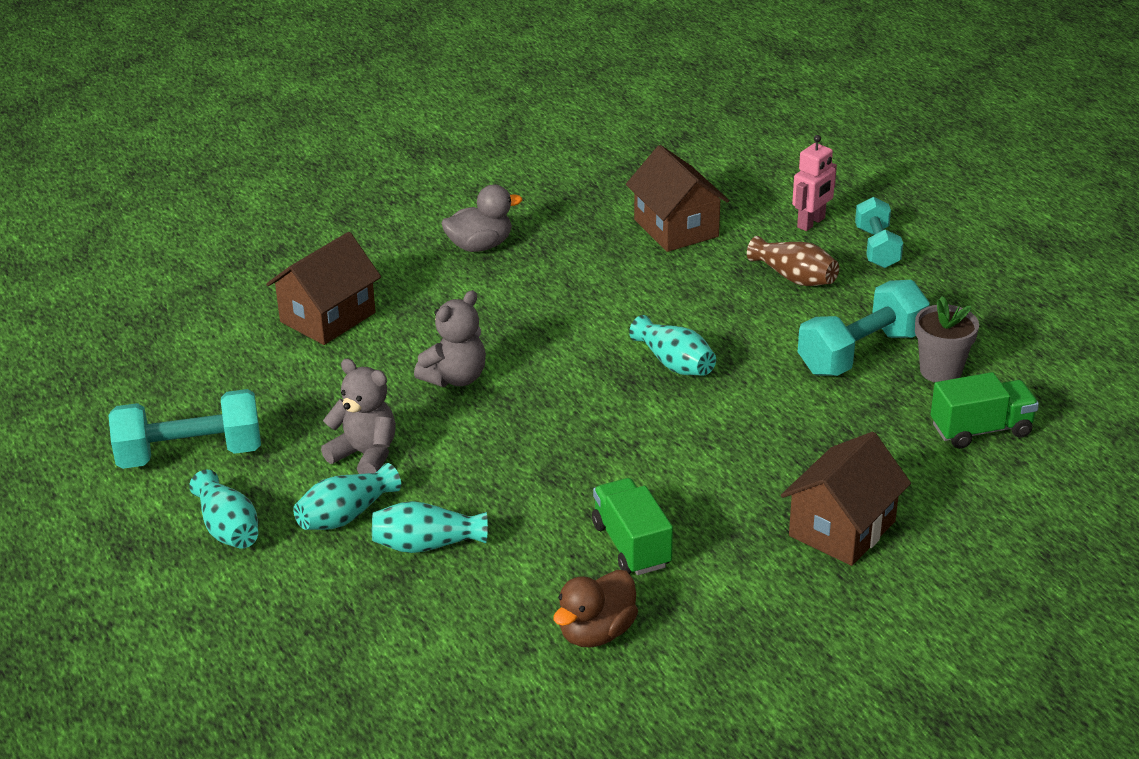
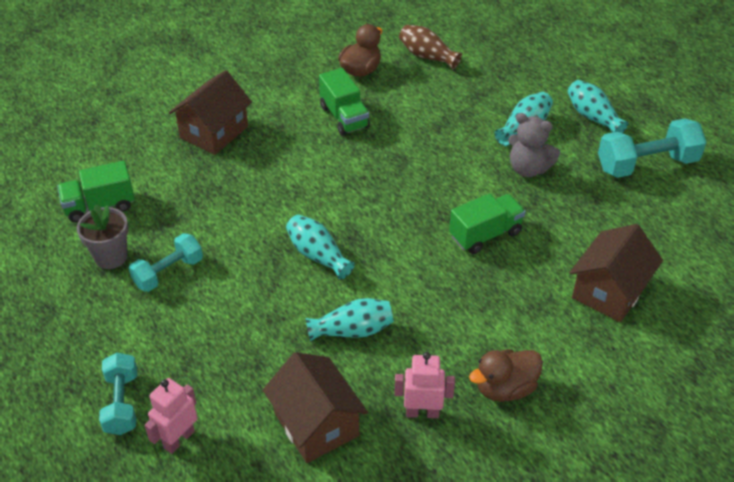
camera: 175 degrees right, 10 degrees up
(426, 545) = (468, 112): turquoise vase -> turquoise vase (352, 330)
(455, 378) = (485, 234): grey teddy bear -> green truck
(480, 246) = (505, 388): grey duck -> brown duck
(569, 232) = (422, 412): none -> pink robot
(794, 277) = (208, 358): brown vase -> brown vase (427, 56)
(861, 353) = (168, 272): turquoise dumbbell -> turquoise dumbbell, size x0.65

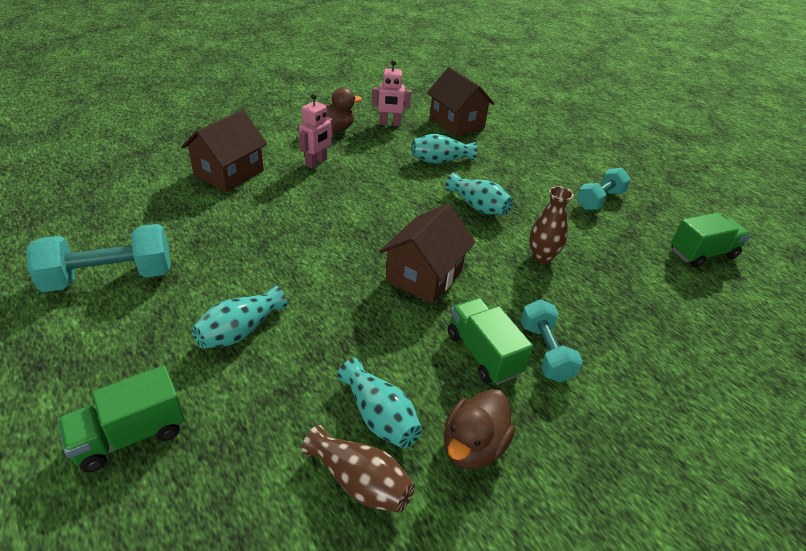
camera: 175 degrees right, 5 degrees down
(111, 257) = (656, 212): grey flower pot -> none
(122, 403) = (582, 136): turquoise dumbbell -> turquoise dumbbell (545, 352)
(178, 439) = (538, 122): pink robot -> pink robot (316, 163)
(214, 132) = (641, 334): brown house -> brown house (424, 276)
(269, 196) = (541, 257): none -> brown vase
(485, 234) = (324, 216): green truck -> green truck (131, 435)
(528, 169) = (257, 276): grey teddy bear -> none
(592, 117) = (134, 346): turquoise vase -> turquoise vase (379, 416)

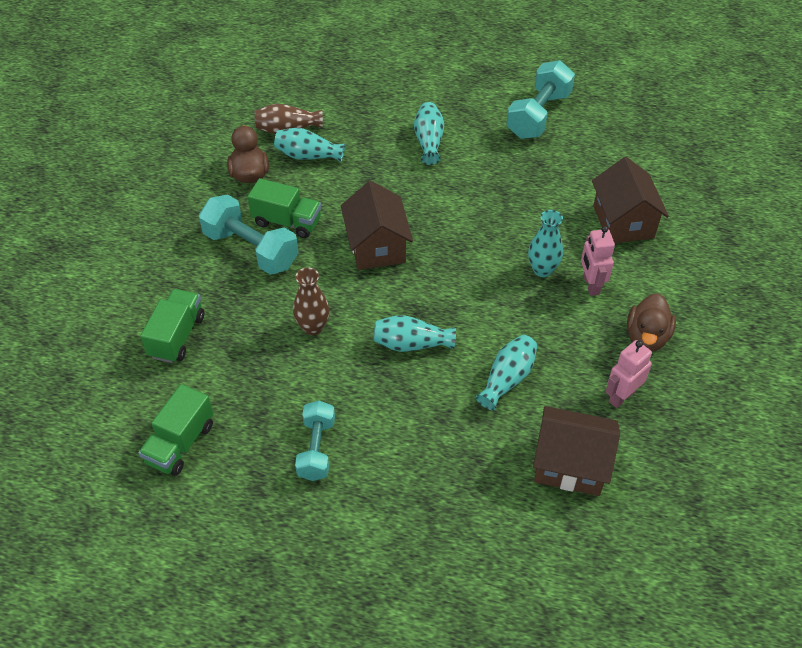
camera: 140 degrees right, 10 degrees up
(131, 435) = (403, 81): green truck -> green truck (177, 336)
(330, 186) = (542, 270): none -> turquoise vase
(545, 352) = (251, 249): turquoise dumbbell -> turquoise dumbbell, size x1.54

